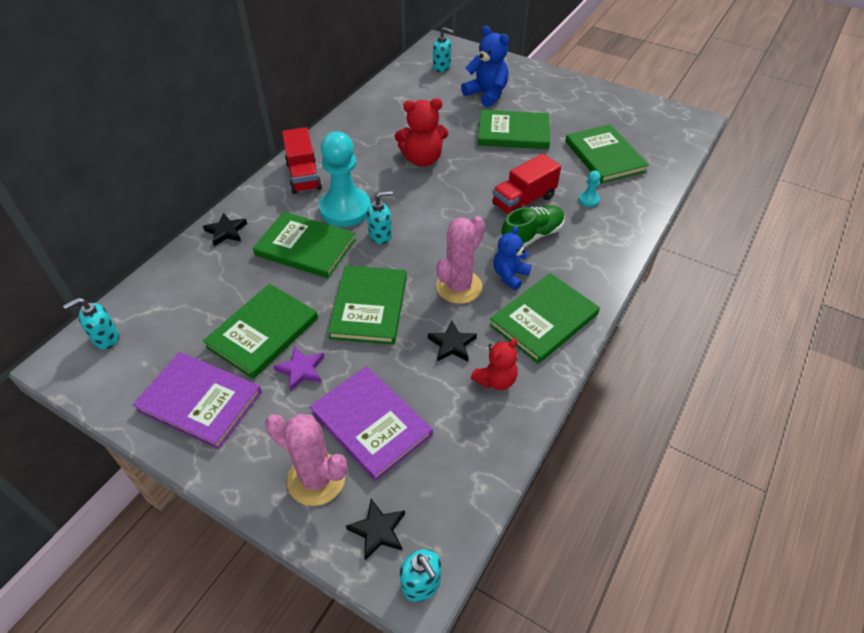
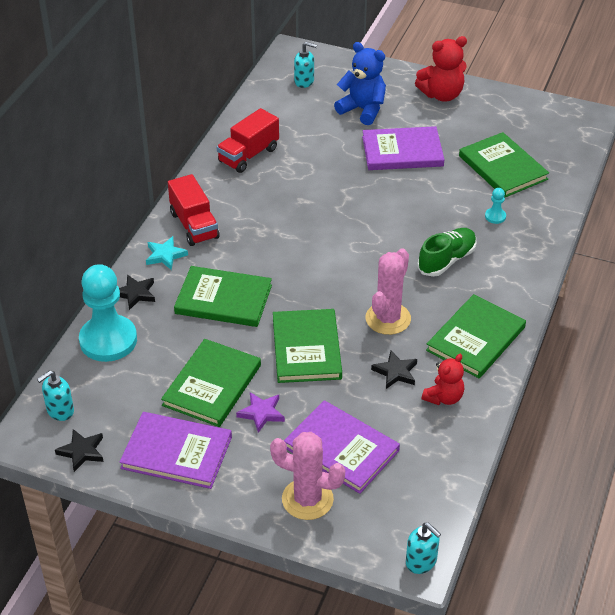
camera: 10 degrees left, 5 degrees down
(267, 199) = (165, 255): none -> turquoise star
(345, 209) = (250, 255): turquoise pawn -> turquoise pawn (108, 340)
(378, 530) = (374, 529): black star -> black star (82, 451)
(380, 235) = (296, 278): turquoise soap dispenser -> none
(422, 159) = (314, 192): red teddy bear -> red teddy bear (442, 95)
(510, 275) = (434, 301): blue teddy bear -> none
(513, 132) = (402, 151): green book -> purple book
(523, 201) = (430, 225): red truck -> red truck (248, 155)

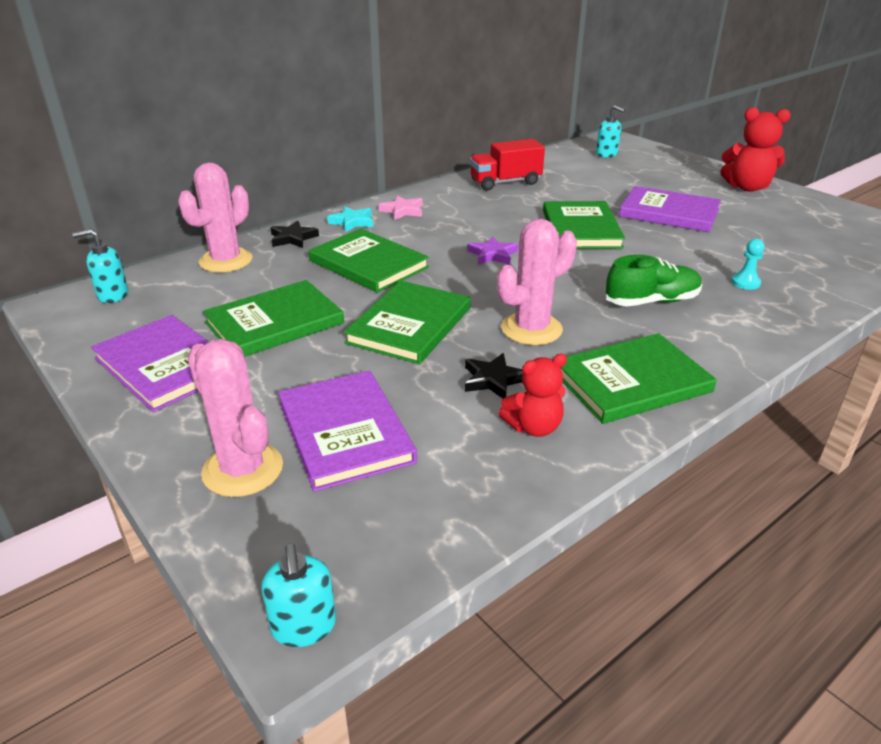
camera: 30 degrees right, 10 degrees down
(82, 451) = (83, 331): black star -> none
(108, 340) = (226, 261): turquoise pawn -> pink cactus
(194, 225) = (403, 211): red truck -> pink star
(261, 413) = (294, 363): purple star -> purple star (492, 255)
(363, 110) = (650, 180): blue teddy bear -> none
(502, 167) = (784, 249): green book -> green book (581, 229)

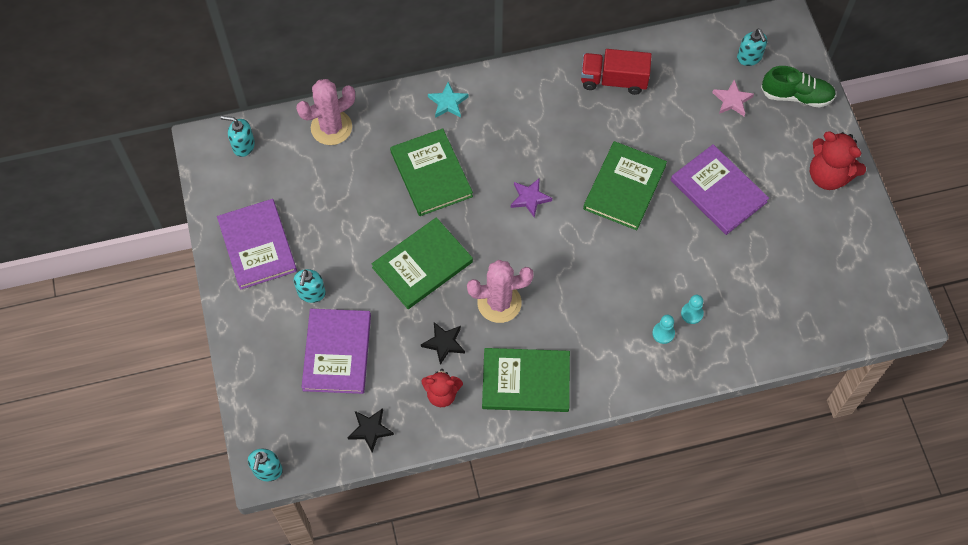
camera: 25 degrees right, 30 degrees up
(243, 469) = (273, 359): pink cactus -> none
(270, 386) = (311, 293): none -> turquoise soap dispenser
(274, 323) = (337, 225): green book -> none
(293, 238) = (391, 111): black star -> black star (370, 430)
(403, 211) = (497, 99): pink star -> pink star (732, 100)
(651, 301) = (603, 307): green shoe -> green shoe (796, 96)
(736, 302) = (663, 333): none -> turquoise pawn

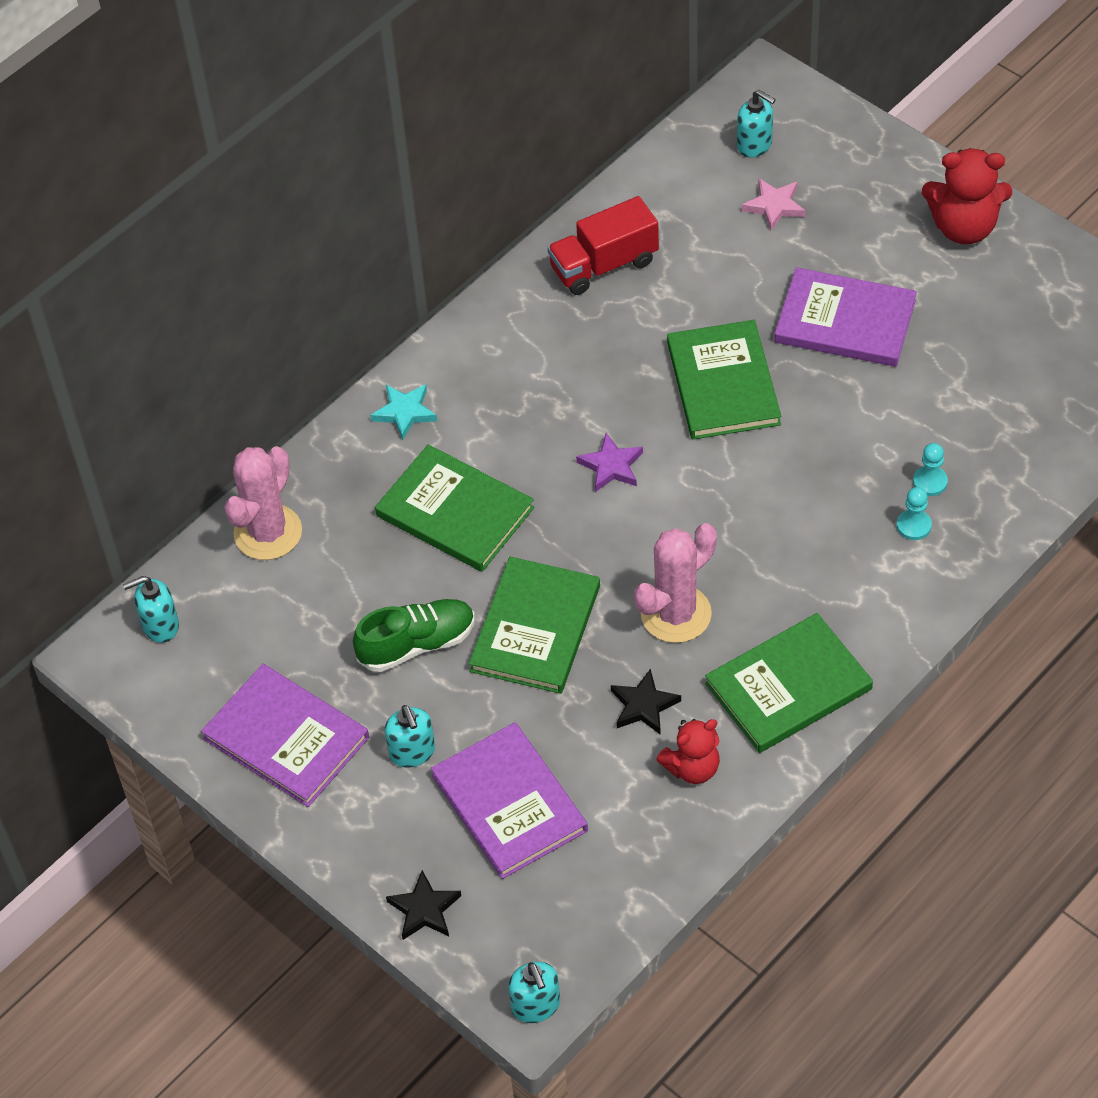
camera: 30 degrees left, 10 degrees down
(370, 430) = (633, 869): black star -> black star (424, 909)
(796, 96) = (849, 157): green shoe -> green shoe (417, 644)

